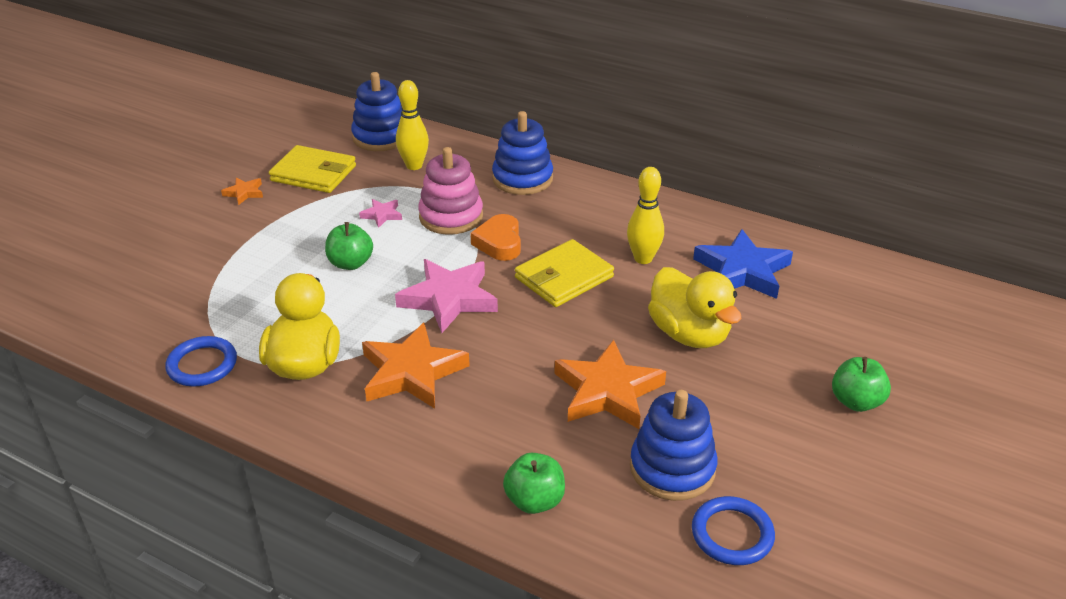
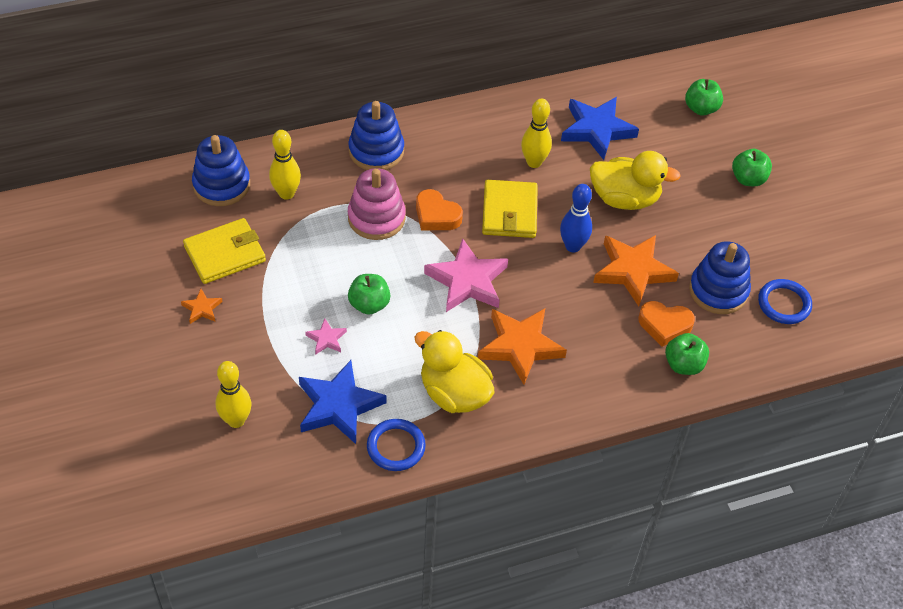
camera: 50 degrees left, 15 degrees up
(143, 267) = (236, 420): none -> yellow bowling pin
(216, 308) = (338, 406): none -> blue star
(382, 215) = (329, 251): pink star -> pink star (326, 339)
(568, 455) = (664, 325): none -> orange heart
(580, 335) = (573, 246): none -> blue bowling pin
(885, 317) = (701, 108): none -> green apple

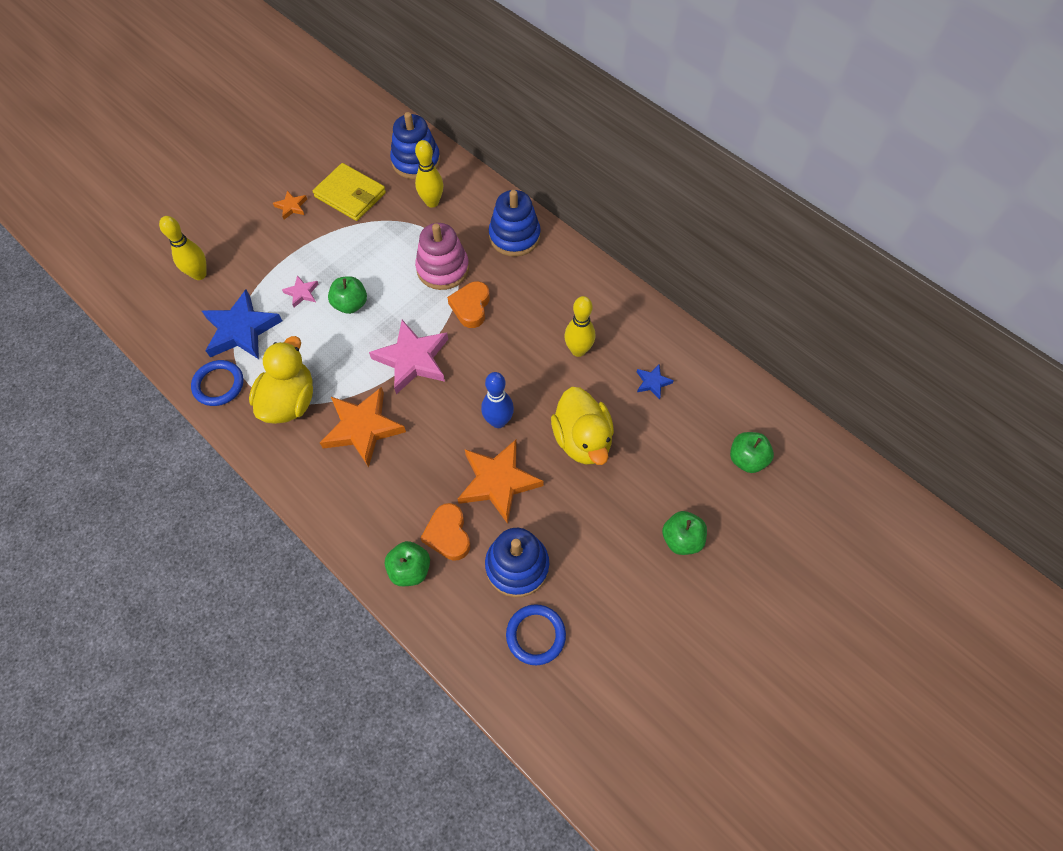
camera: 65 degrees right, 10 degrees up
(509, 212) = (508, 357): yellow wallet -> none
(597, 130) = (652, 382): blue star -> blue star, size x0.47

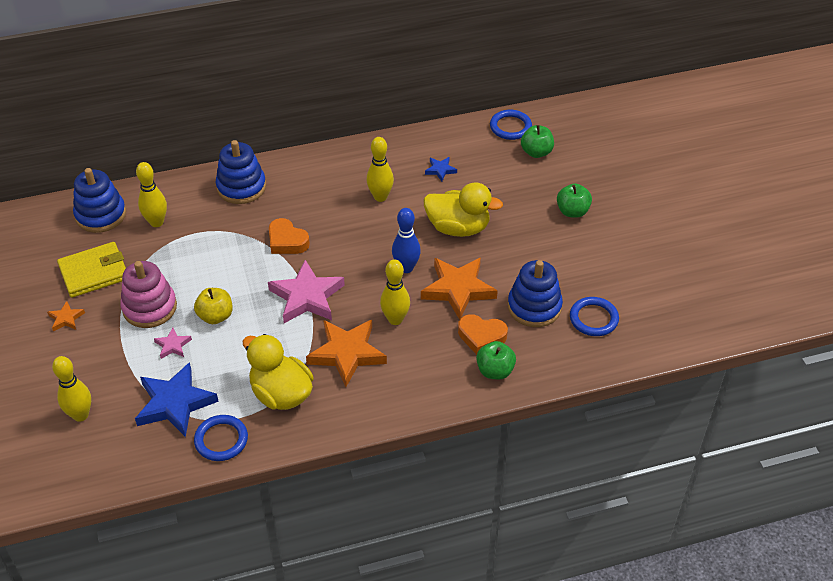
camera: 60 degrees left, 15 degrees down
(350, 304) = (215, 316): green apple -> yellow apple
(427, 446) = (395, 319): none -> yellow bowling pin
(443, 269) = (233, 243): pink stacking toy -> pink stacking toy (149, 307)
(766, 415) = (510, 127): none -> blue ring

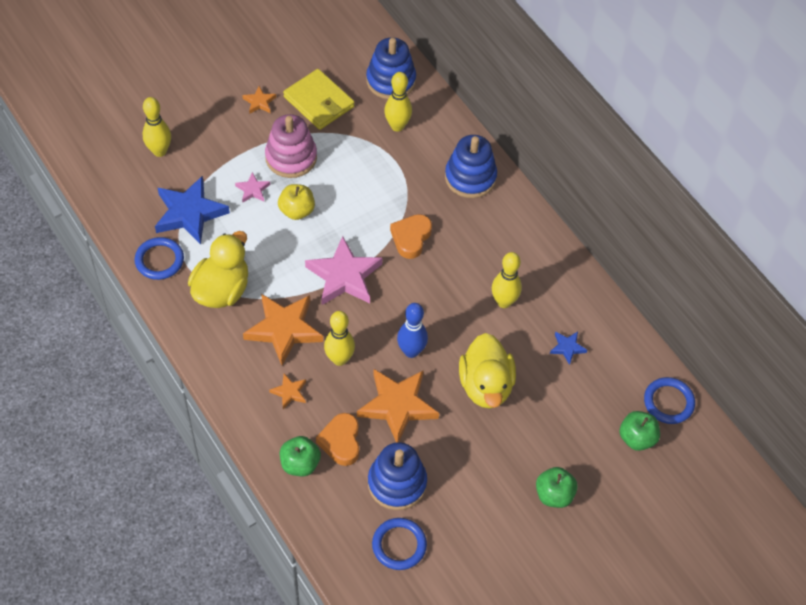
camera: 70 degrees right, 10 degrees up
(417, 363) = (289, 392): none -> orange star

